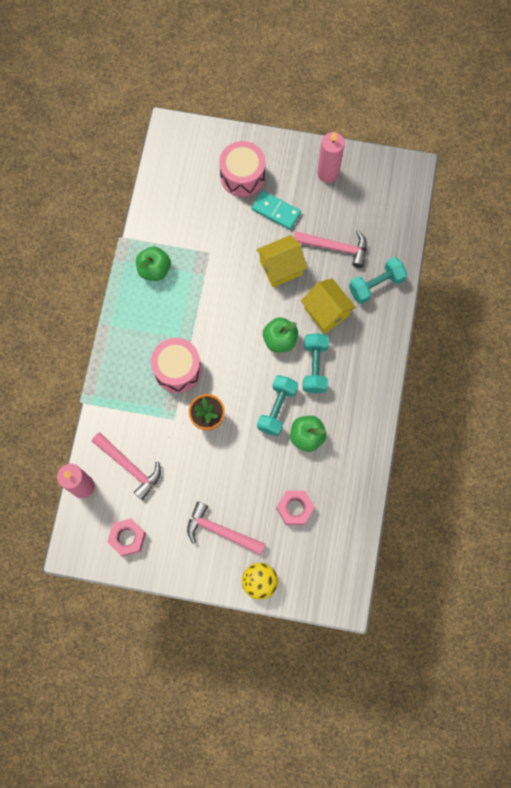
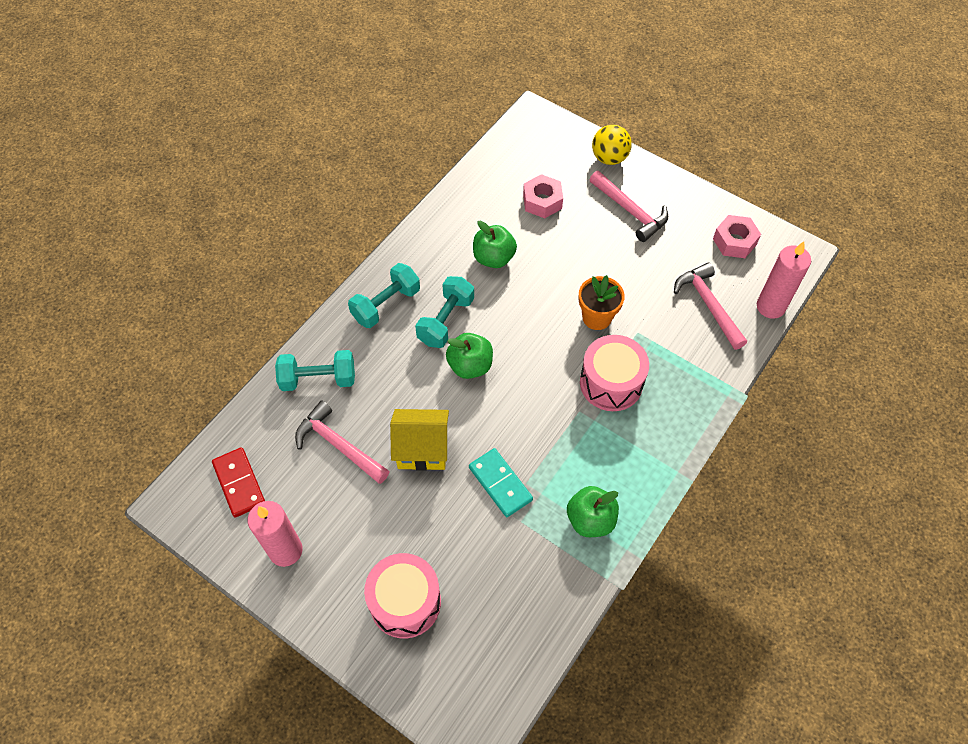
camera: 155 degrees left, 15 degrees down
(276, 211) = (387, 528): turquoise domino -> turquoise domino (500, 483)
(277, 408) = (512, 296): turquoise dumbbell -> turquoise dumbbell (386, 304)
(326, 312) = (397, 373): yellow house -> none
(381, 198) = (239, 483): none -> red domino

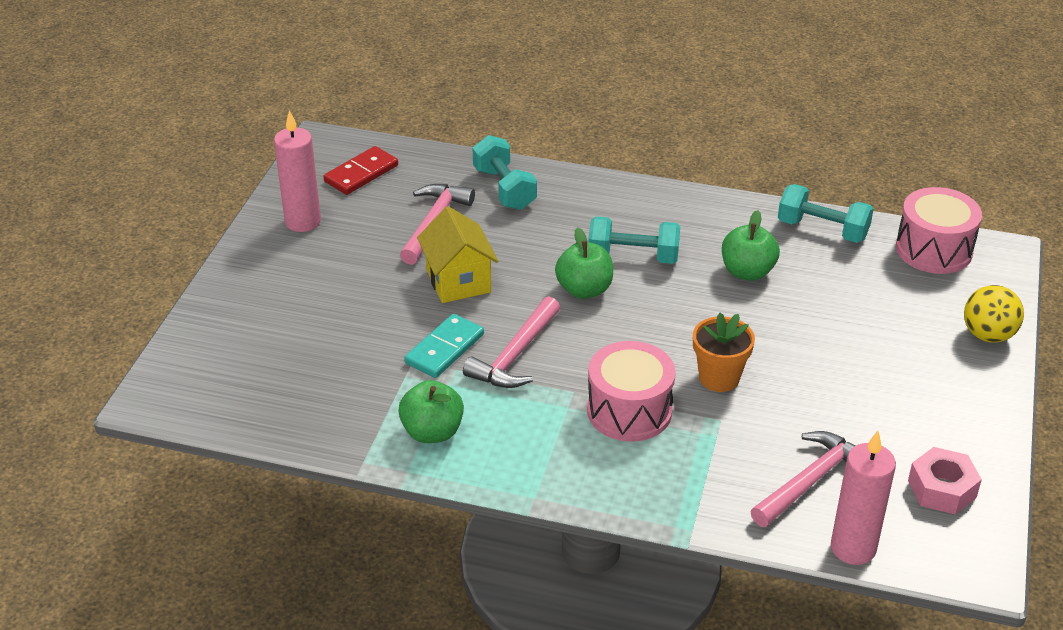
camera: 70 degrees right, 20 degrees down
(386, 304) = (626, 208): turquoise dumbbell -> turquoise dumbbell (822, 230)
(405, 602) = (278, 314): pink drum -> pink drum (934, 249)
(542, 201) = (865, 291): pink nut -> none
(630, 211) = (912, 374): pink hammer -> pink hammer (515, 356)

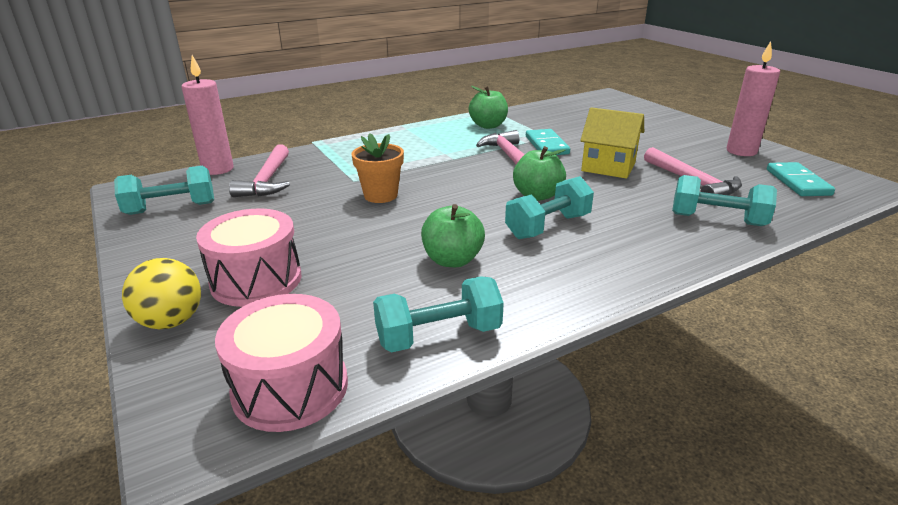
camera: 135 degrees right, 10 degrees down
(361, 173) = (798, 182): red domino -> turquoise domino
(629, 411) = (411, 164): pink drum -> pink drum (256, 280)
(942, 489) = (171, 208): pink nut -> turquoise dumbbell

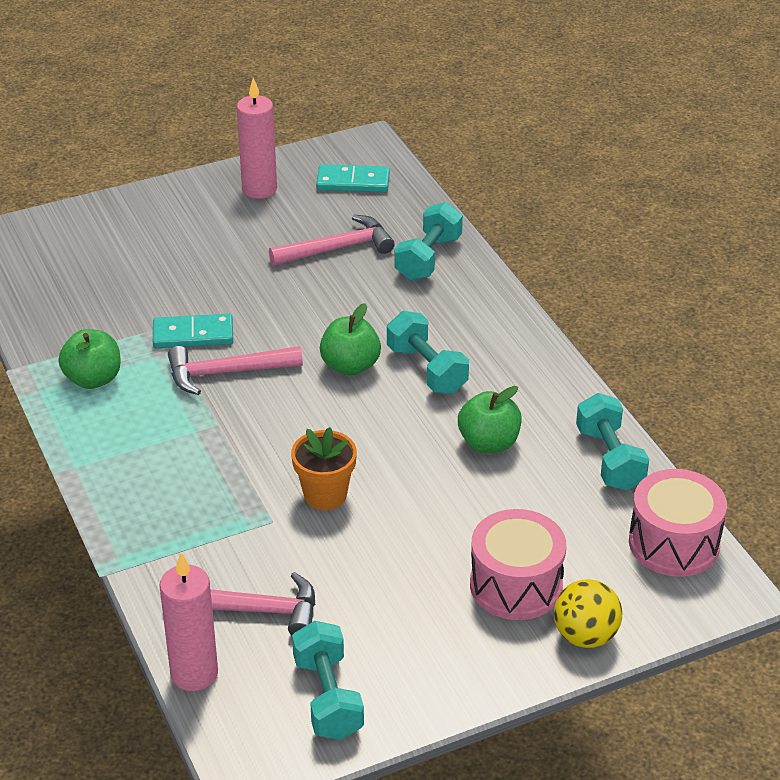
camera: 85 degrees left, 10 degrees up
(608, 167) = (281, 298): yellow house -> none

